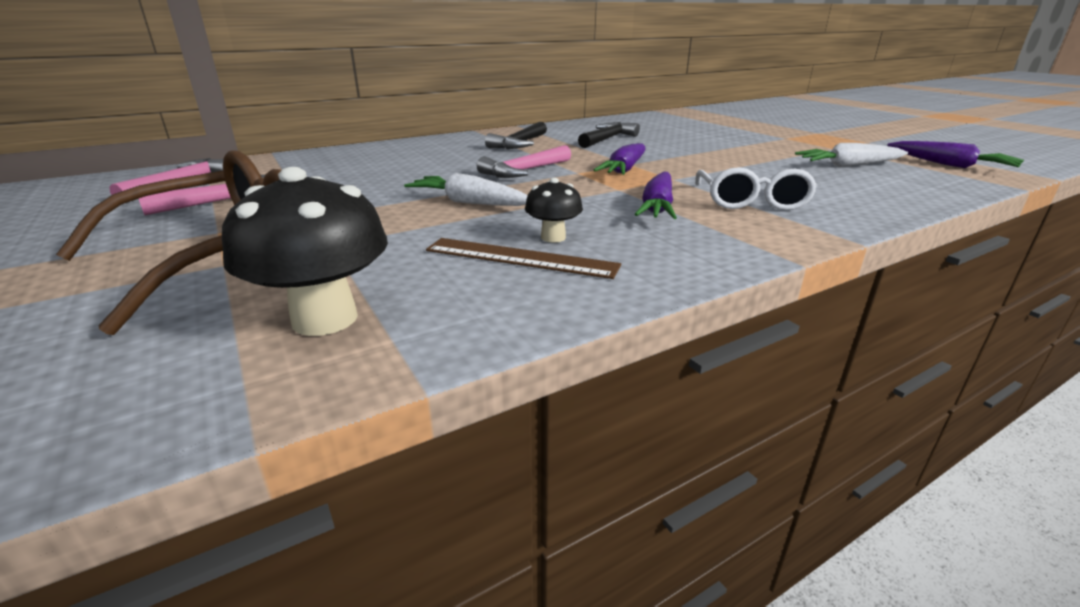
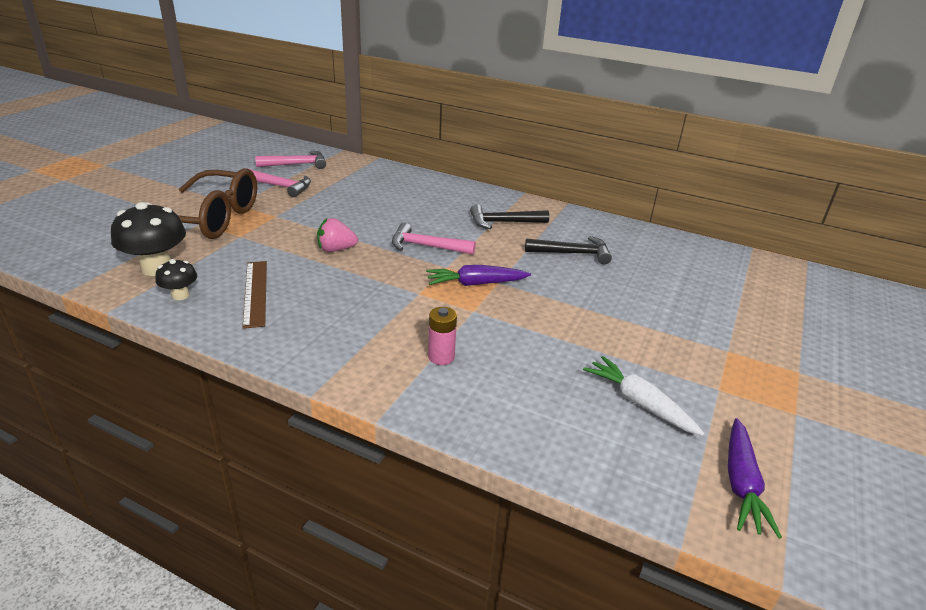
camera: 55 degrees right, 5 degrees up
(469, 203) = (336, 249): white carrot -> pink strawberry
(553, 237) = (295, 294): black mushroom -> black mushroom (180, 295)
(657, 207) = (388, 317): purple carrot -> none
(751, 202) = (441, 357): white glasses -> pink battery

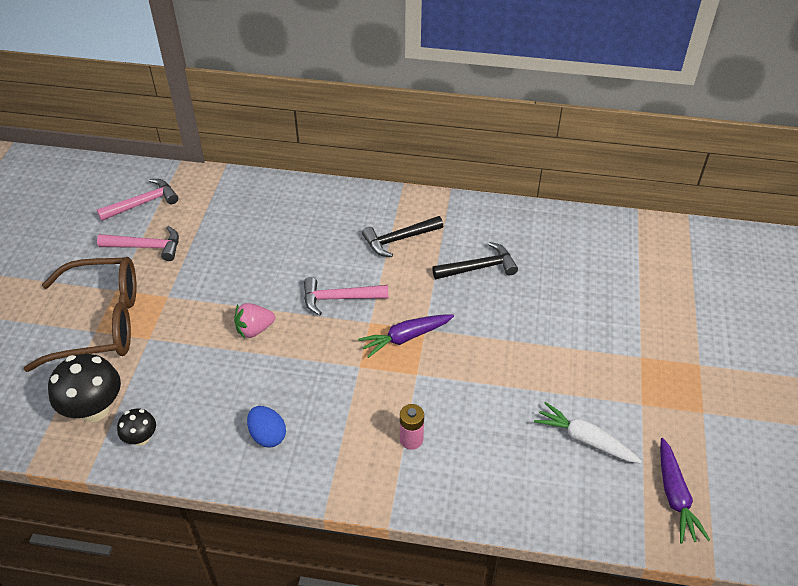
camera: 15 degrees left, 15 degrees up
(255, 292) = (209, 412): brown ruler -> none
(298, 320) = (268, 435): none -> blue egg

